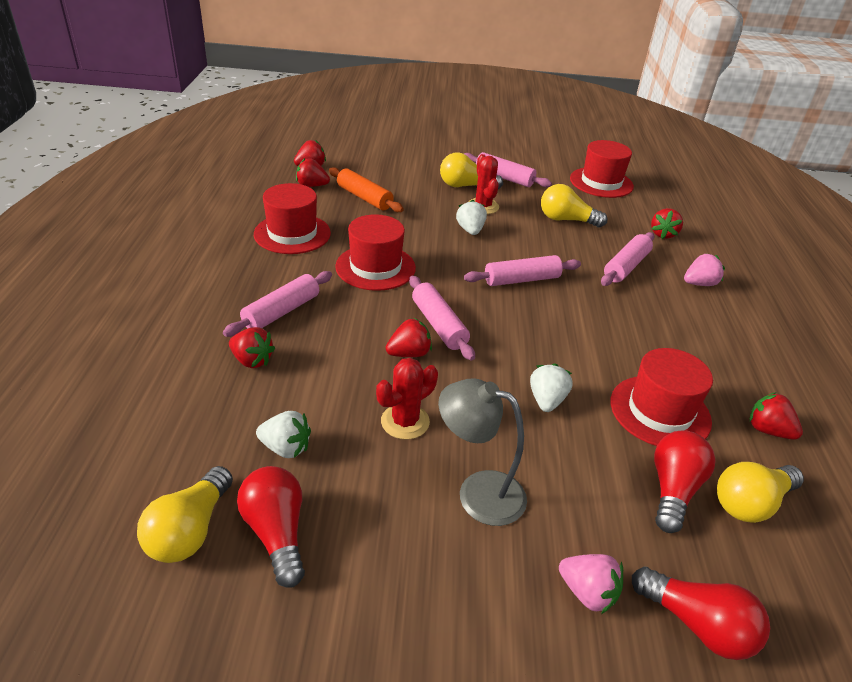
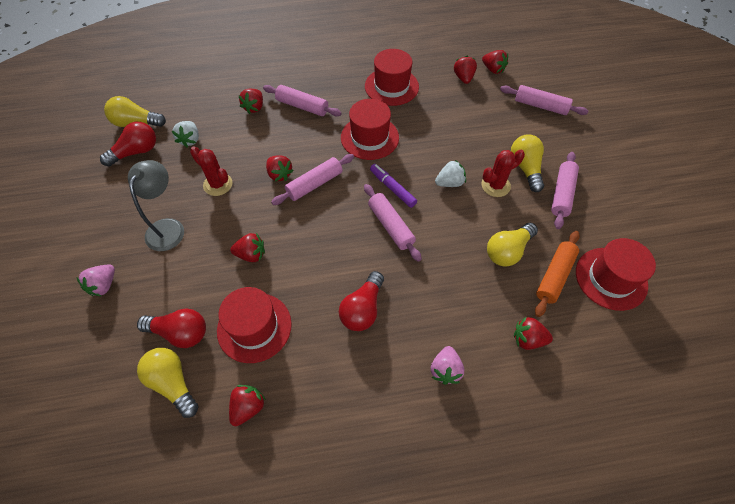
camera: 80 degrees right, 20 degrees up
(364, 198) = (463, 110): orange rolling pin -> orange rolling pin (554, 276)
(466, 267) = (392, 188): none -> purple marker
(546, 400) = (251, 254): white strawberry -> red strawberry
(566, 220) = (508, 251): yellow light bulb -> yellow light bulb turned 135 degrees counterclockwise
(626, 267) = (447, 304): pink rolling pin -> pink rolling pin (540, 106)
(697, 624) = (83, 341): red light bulb -> red light bulb (363, 309)
(699, 284) = (445, 370): pink strawberry -> pink strawberry turned 45 degrees clockwise

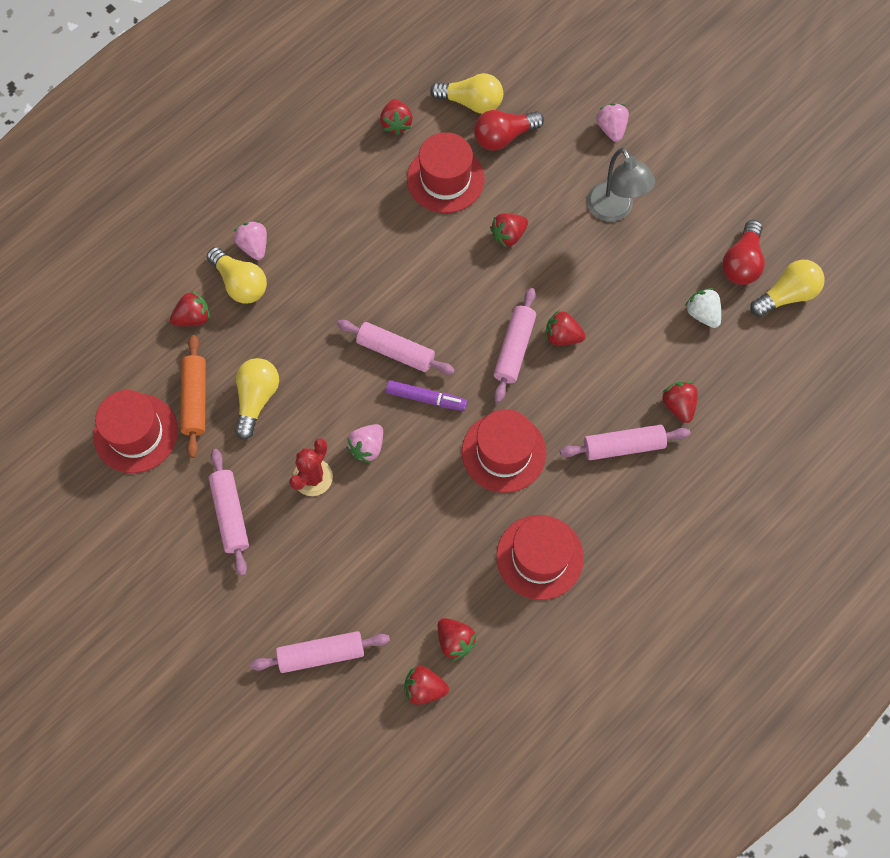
camera: 145 degrees right, 10 degrees up
(218, 184) = (615, 283): red cactus -> none
(363, 309) = (362, 252): red light bulb -> none
(449, 183) = (367, 447): white strawberry -> pink strawberry
(525, 168) = (290, 527): yellow light bulb -> yellow light bulb (240, 283)

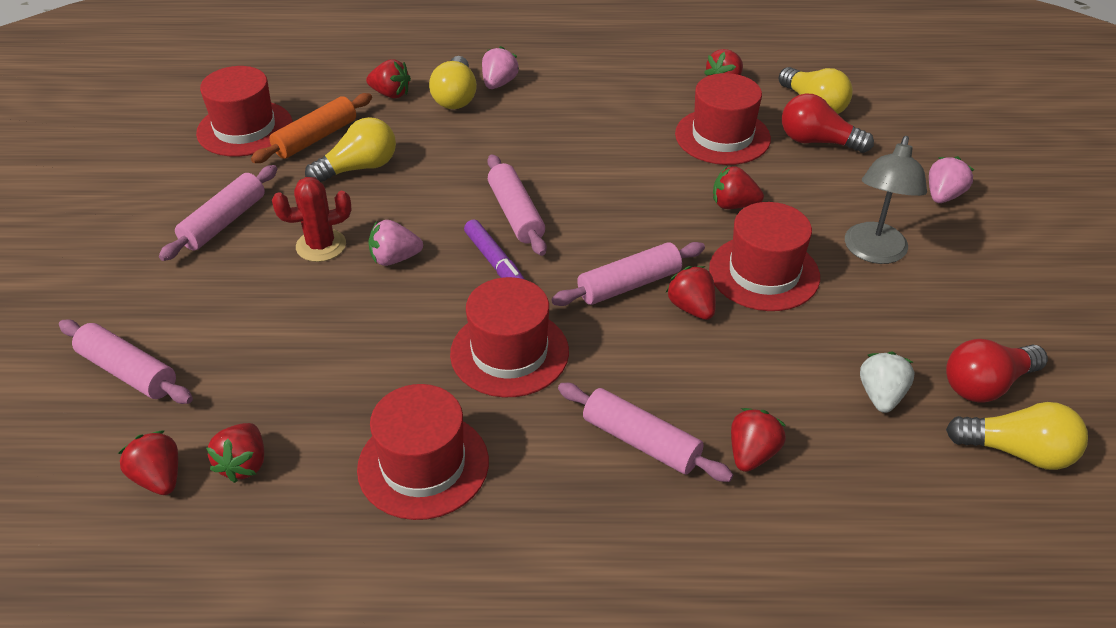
camera: 45 degrees right, 25 degrees down
(574, 277) = (764, 273): none -> red hat

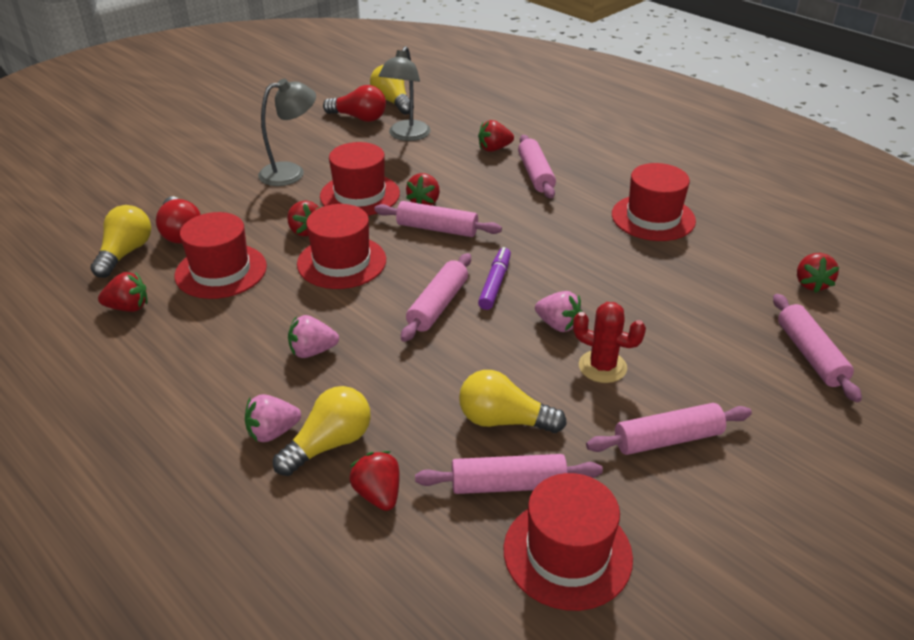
camera: 135 degrees left, 5 degrees down
(244, 464) = (754, 265): red strawberry -> none
(315, 138) = (508, 485): orange rolling pin -> pink rolling pin
(509, 352) = (550, 236): red hat -> red hat (341, 262)
(881, 396) = (406, 135): white strawberry -> grey lamp
(943, 196) = (198, 172): pink strawberry -> pink strawberry (312, 351)

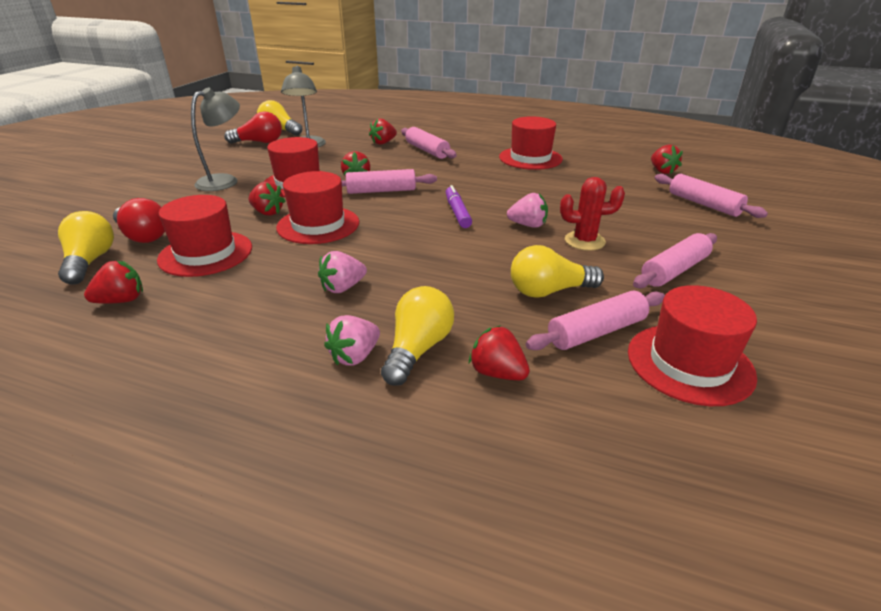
camera: 25 degrees left, 5 degrees down
(437, 305) = (425, 234): pink rolling pin -> none

